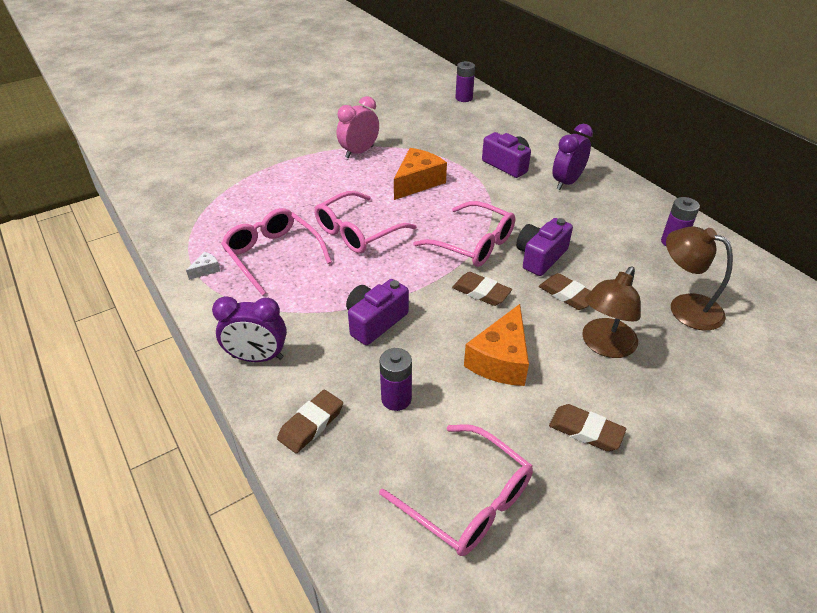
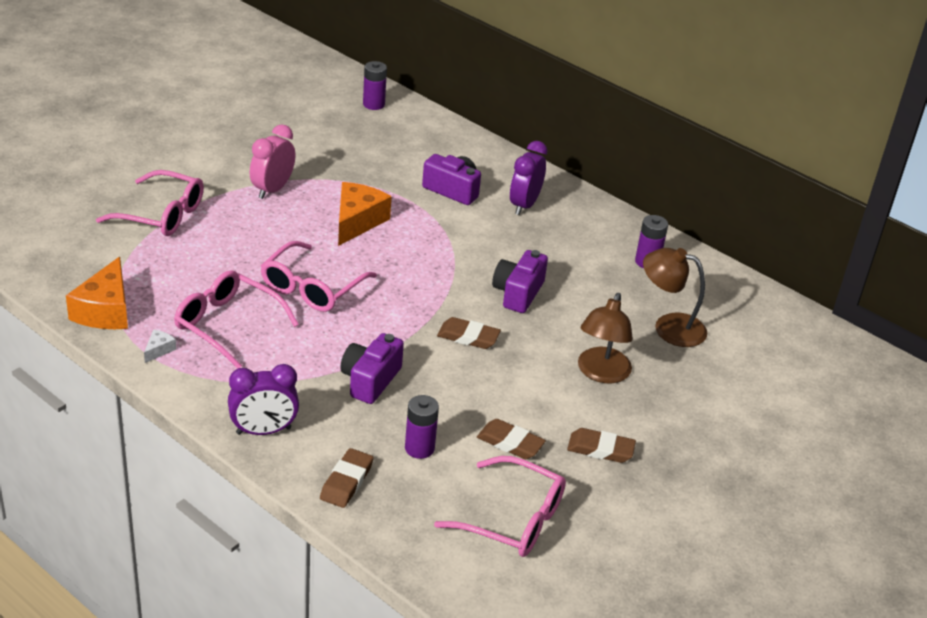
camera: 20 degrees left, 5 degrees down
(473, 244) = (444, 287): pink glasses -> pink glasses (161, 215)
(500, 360) = (507, 399): orange cheese -> orange cheese (105, 310)
(567, 295) = (555, 329): brown eraser -> brown eraser (510, 443)

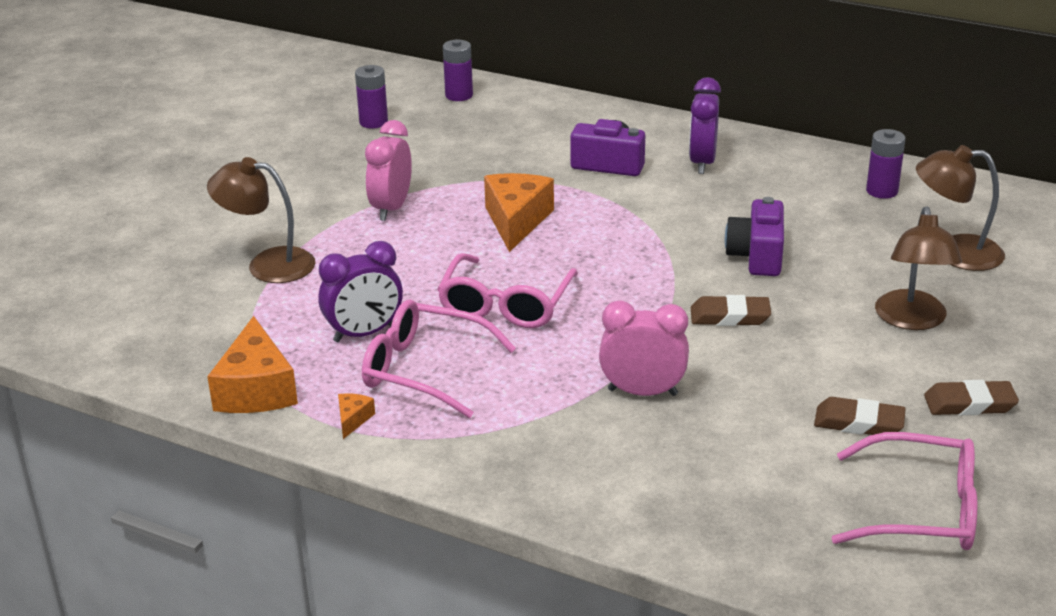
camera: 10 degrees left, 5 degrees down
(159, 350) = (353, 419): white cheese -> orange cheese
(161, 215) = (268, 264): pink glasses -> brown lamp
(263, 431) = (545, 483): purple clock -> purple clock (364, 333)
(346, 481) = (687, 517): brown eraser -> none
(370, 380) = (642, 392): purple camera -> pink clock
(419, 448) = (753, 456): purple battery -> purple battery (373, 122)

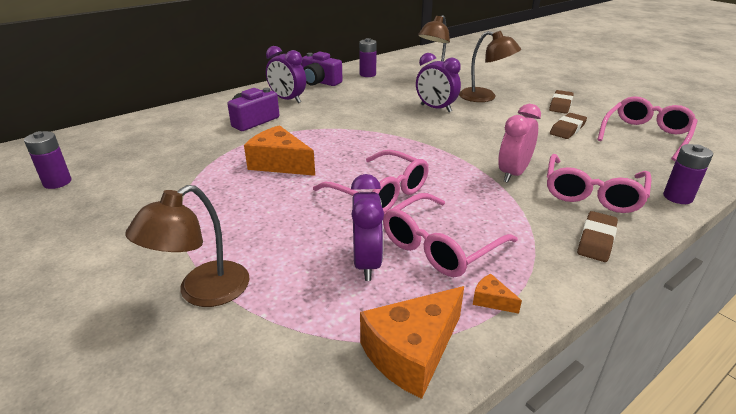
camera: 65 degrees left, 0 degrees up
(256, 389) = (412, 352): orange cheese -> orange cheese turned 120 degrees clockwise
(391, 208) = (197, 206): pink clock -> none
(459, 95) = (85, 142): purple battery -> purple battery (677, 197)
(642, 466) = (592, 193): none -> pink glasses
(730, 316) = (450, 132): brown eraser -> brown eraser (596, 240)
(757, 256) = (397, 111): purple camera -> purple camera (320, 82)
(806, 285) = (435, 108): none -> purple clock

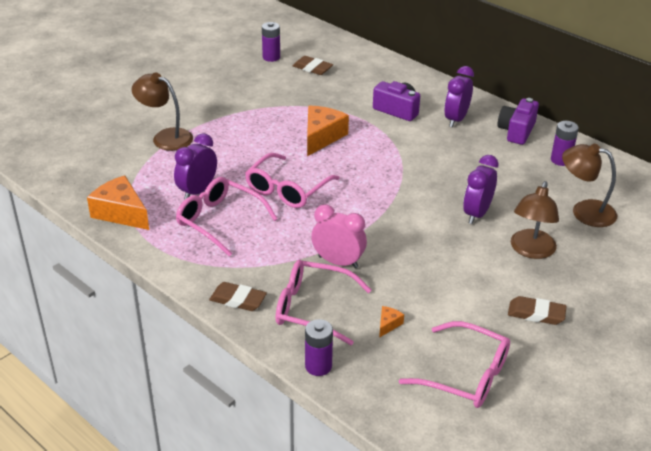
camera: 80 degrees right, 5 degrees up
(367, 263) = (197, 191): purple clock -> purple clock turned 135 degrees clockwise
(491, 300) = (164, 243): orange cheese -> orange cheese (388, 324)
(567, 129) = (459, 310): brown eraser -> brown eraser (312, 68)

